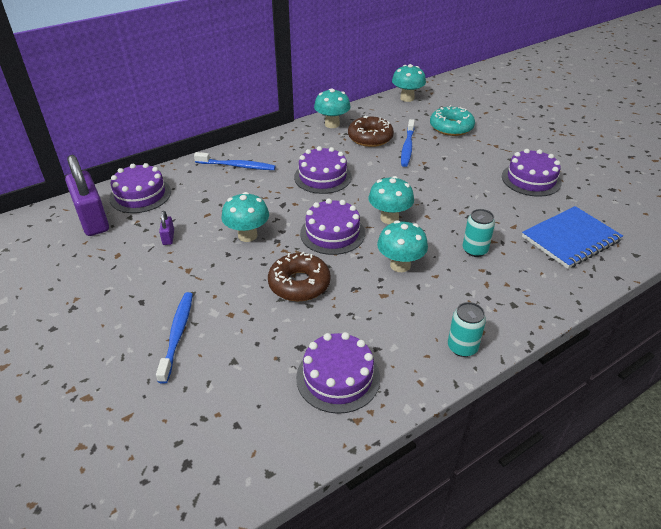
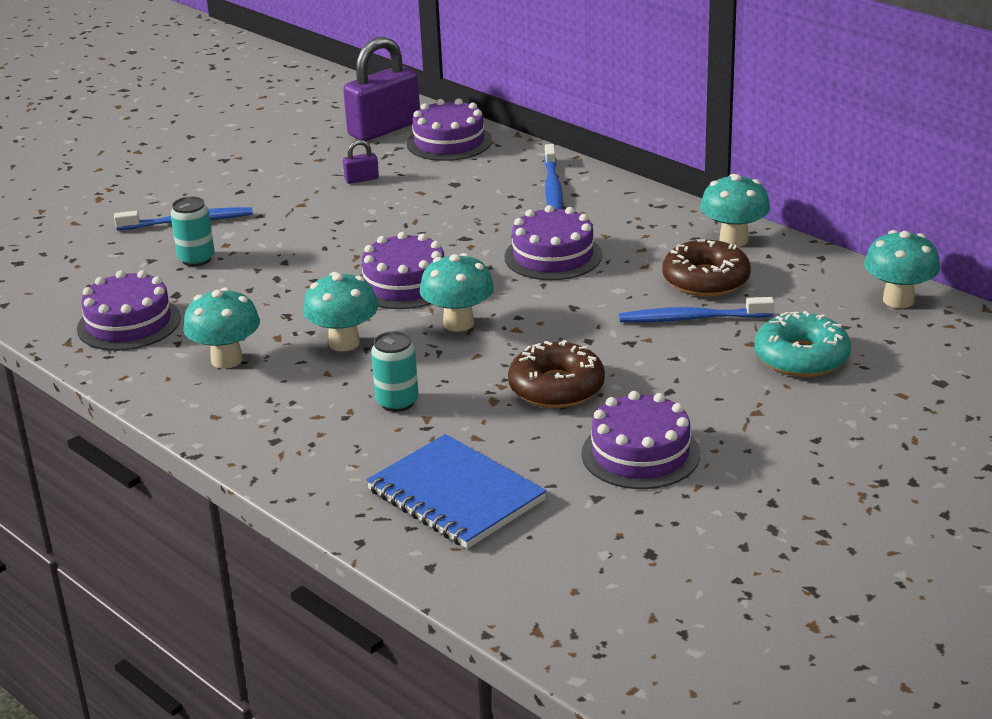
camera: 80 degrees right, 10 degrees down
(247, 235) = (381, 226): turquoise mushroom -> turquoise mushroom (226, 360)
(299, 284) = (288, 276): brown donut -> brown donut (556, 387)
(462, 347) = (184, 402): turquoise can -> turquoise can (196, 259)

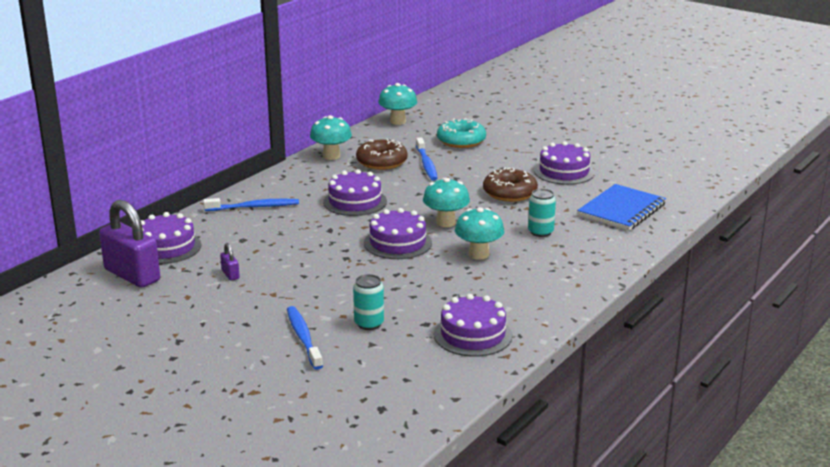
camera: 100 degrees left, 5 degrees down
(226, 360) = (511, 290): turquoise mushroom -> none

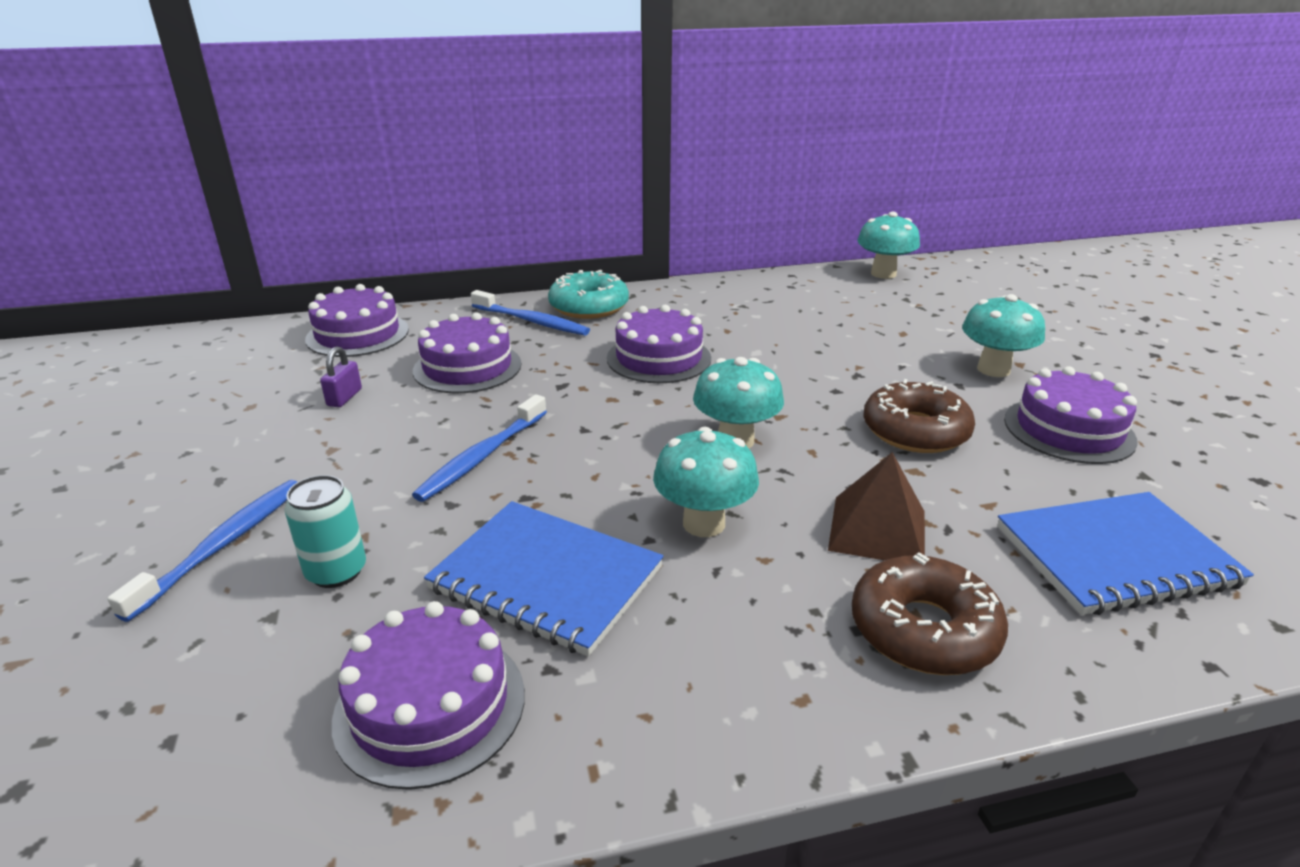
camera: 40 degrees right, 5 degrees up
(132, 275) = (262, 354): purple padlock -> none
(331, 156) = (728, 290): turquoise mushroom -> turquoise mushroom (993, 369)
(381, 162) = (781, 317): brown donut -> brown donut (923, 630)
(397, 243) = (613, 444): purple cake -> purple cake (467, 367)
(426, 164) = (840, 340): blue toothbrush -> blue toothbrush (482, 456)
(451, 292) = (546, 579): none -> blue notebook
(461, 141) = (942, 324): turquoise donut -> turquoise donut (589, 306)
(540, 232) = (877, 530): turquoise can -> brown pyramid

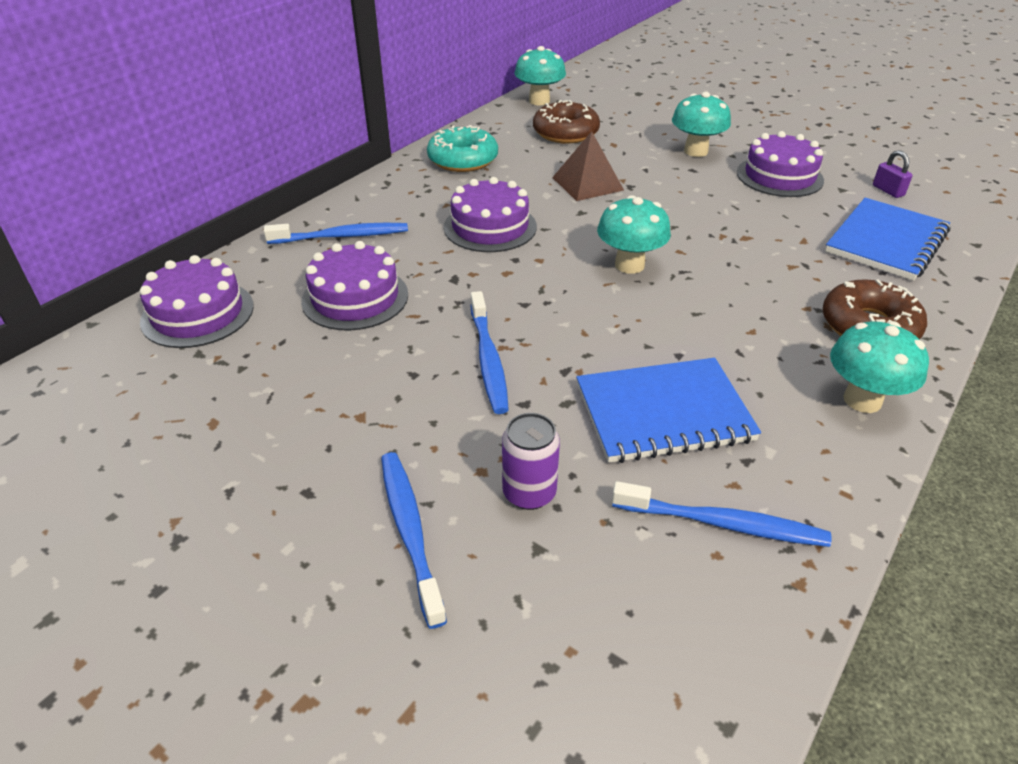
camera: 40 degrees left, 10 degrees up
(336, 571) = (529, 493): turquoise can -> purple can
(344, 397) = (292, 371): purple padlock -> purple padlock (888, 190)
(430, 705) = (723, 523): purple cake -> blue toothbrush
(589, 306) = (368, 205): turquoise donut -> turquoise donut (463, 160)
(704, 523) = (692, 328): turquoise mushroom -> turquoise mushroom (862, 400)
(877, 530) = (778, 283): brown pyramid -> brown pyramid (587, 184)
(915, 431) = (712, 211): brown donut -> brown donut (565, 132)

